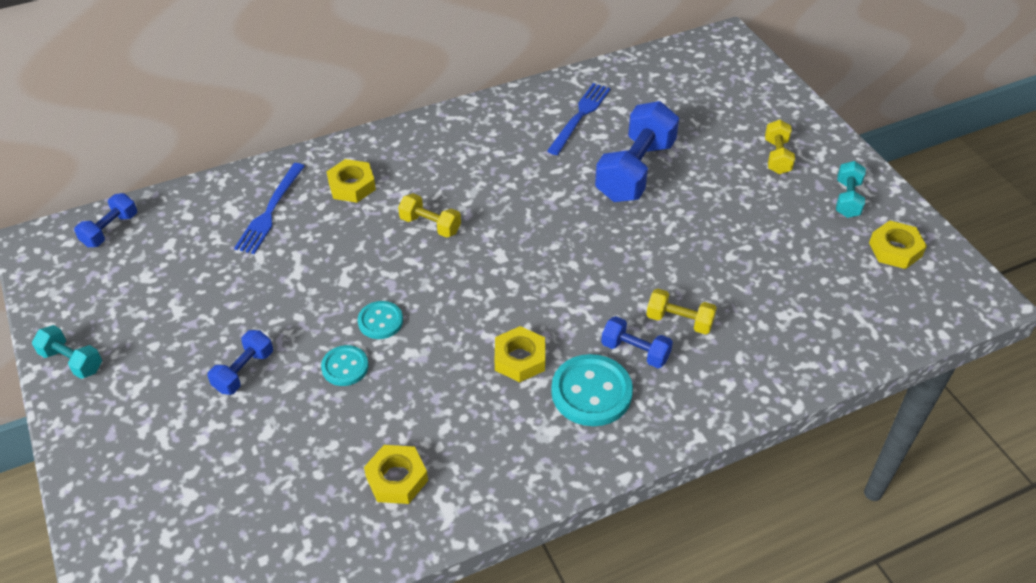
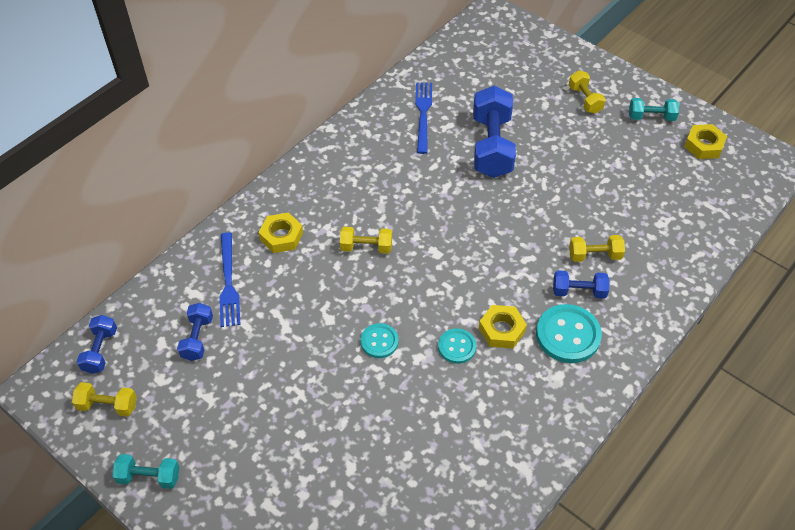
camera: 25 degrees left, 5 degrees up
(82, 281) = (108, 405): none -> yellow dumbbell
(244, 371) = (299, 426): blue dumbbell -> blue dumbbell (197, 338)
(345, 367) = (376, 389): turquoise button -> turquoise button (457, 347)
(397, 479) = (472, 460): yellow nut -> none
(847, 199) = (651, 117): turquoise dumbbell -> turquoise dumbbell turned 75 degrees counterclockwise

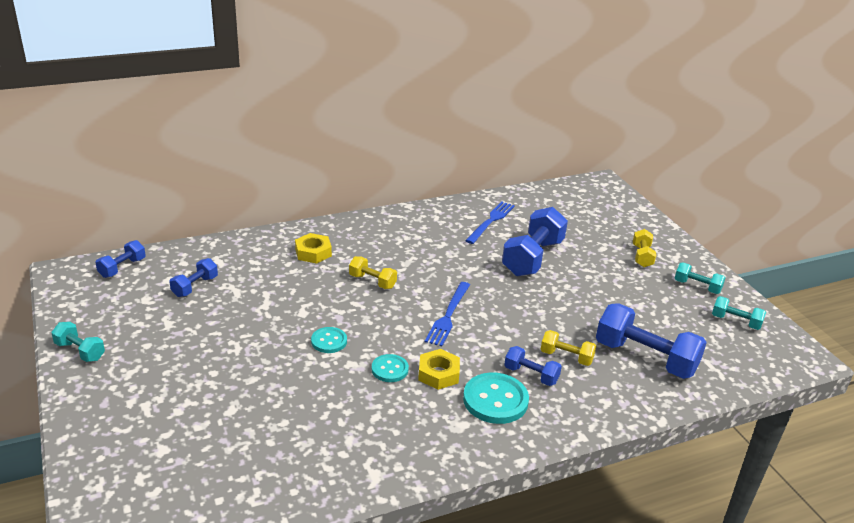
camera: 25 degrees right, 20 degrees down
(108, 405) = (95, 299): yellow dumbbell -> none
(228, 283) = (248, 264): blue fork -> blue fork (448, 315)
(657, 224) = (645, 358): none -> blue dumbbell
(704, 145) = (735, 321): yellow nut -> turquoise dumbbell

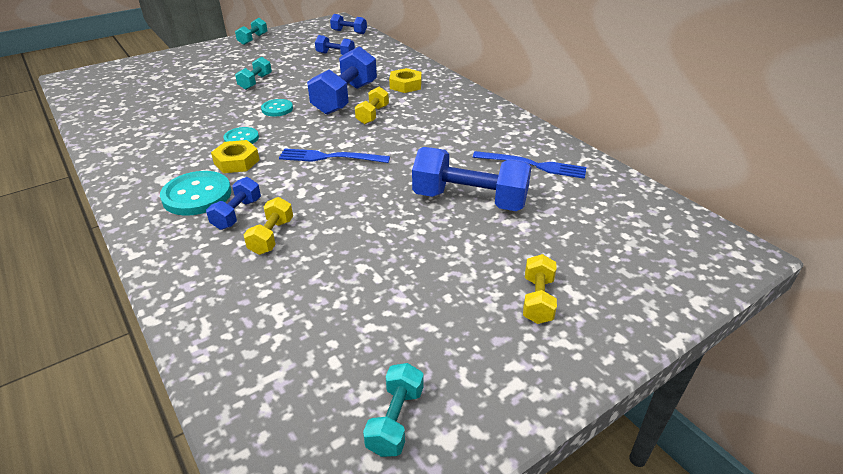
camera: 80 degrees right, 5 degrees up
(642, 256) = (537, 300): yellow dumbbell -> yellow dumbbell turned 75 degrees counterclockwise
(645, 358) = (277, 304): blue dumbbell -> blue dumbbell (345, 98)
(697, 287) = (482, 368): turquoise dumbbell -> turquoise dumbbell (255, 82)

